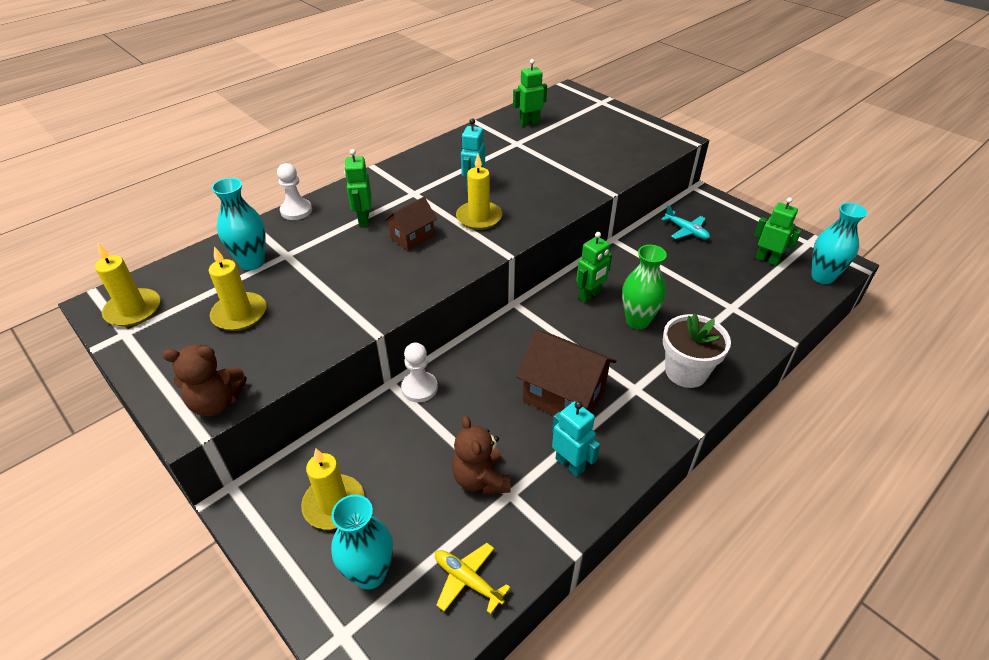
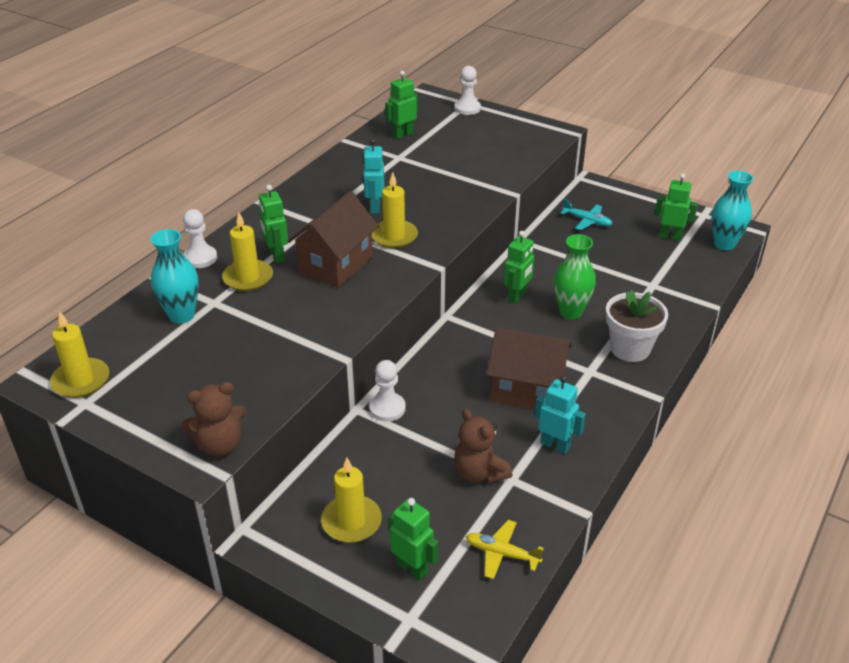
camera: 15 degrees left, 5 degrees down
(239, 314) = (197, 365): yellow candle -> yellow candle (248, 278)
(370, 573) = (412, 568): turquoise vase -> green robot
(412, 237) = (335, 265): brown house -> brown house, size x1.71
(599, 106) = (467, 108): none -> white pawn

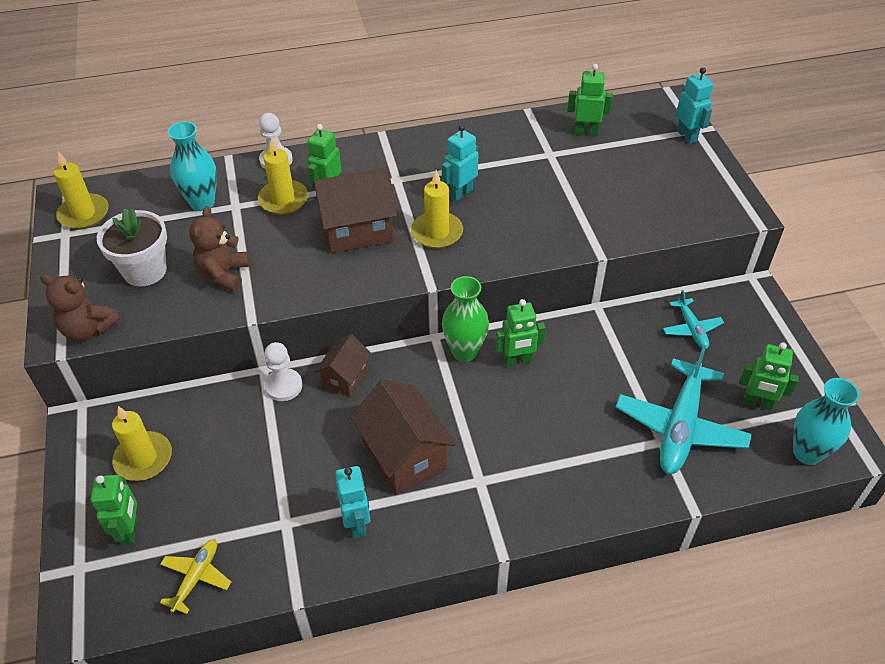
camera: 45 degrees right, 10 degrees up
(423, 375) = (345, 377): none -> brown house
(467, 108) = (687, 136): white pawn -> turquoise robot
(479, 473) = (271, 497): brown teddy bear -> brown teddy bear (224, 274)
(501, 554) = (196, 577): yellow plane -> yellow plane turned 45 degrees clockwise
(570, 312) = (543, 411): green vase -> green vase (464, 352)
(630, 348) = (546, 488): white flower pot -> white flower pot (145, 270)
(651, 272) = (680, 426): none -> turquoise plane
(670, 236) = (757, 403): green robot -> green robot turned 135 degrees clockwise

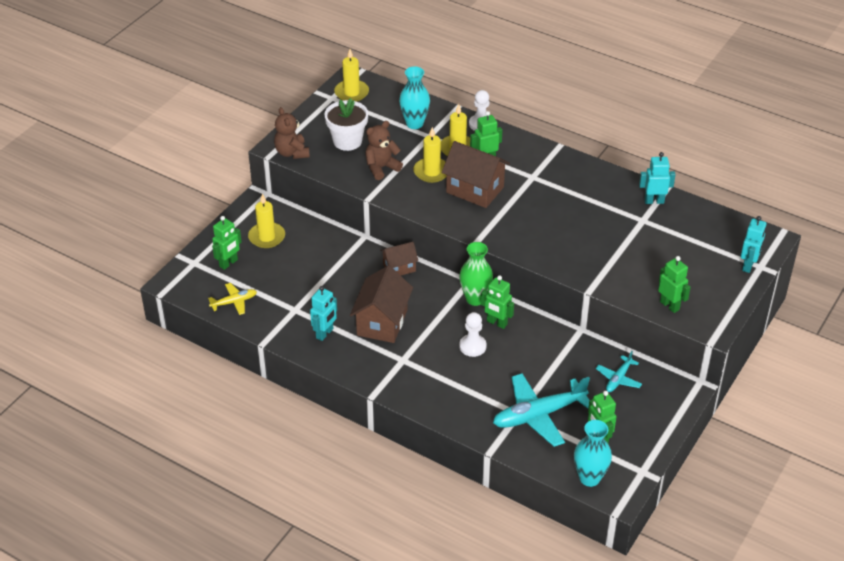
camera: 45 degrees right, 5 degrees down
(283, 386) = (365, 250): white pawn -> white pawn (472, 346)
(437, 232) = (515, 219): yellow candle -> yellow candle (431, 172)
(460, 193) = (557, 207): turquoise robot -> turquoise robot (654, 201)
(585, 132) = (685, 222): green robot -> green robot (669, 305)

